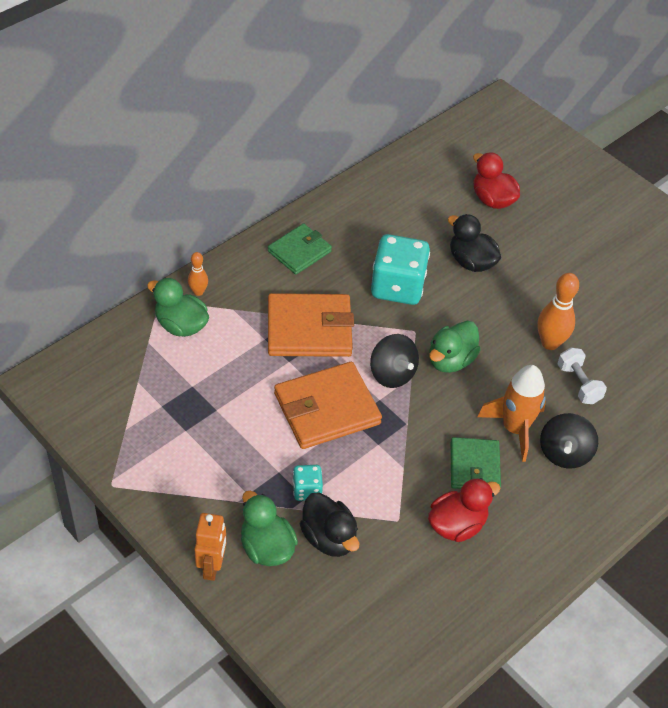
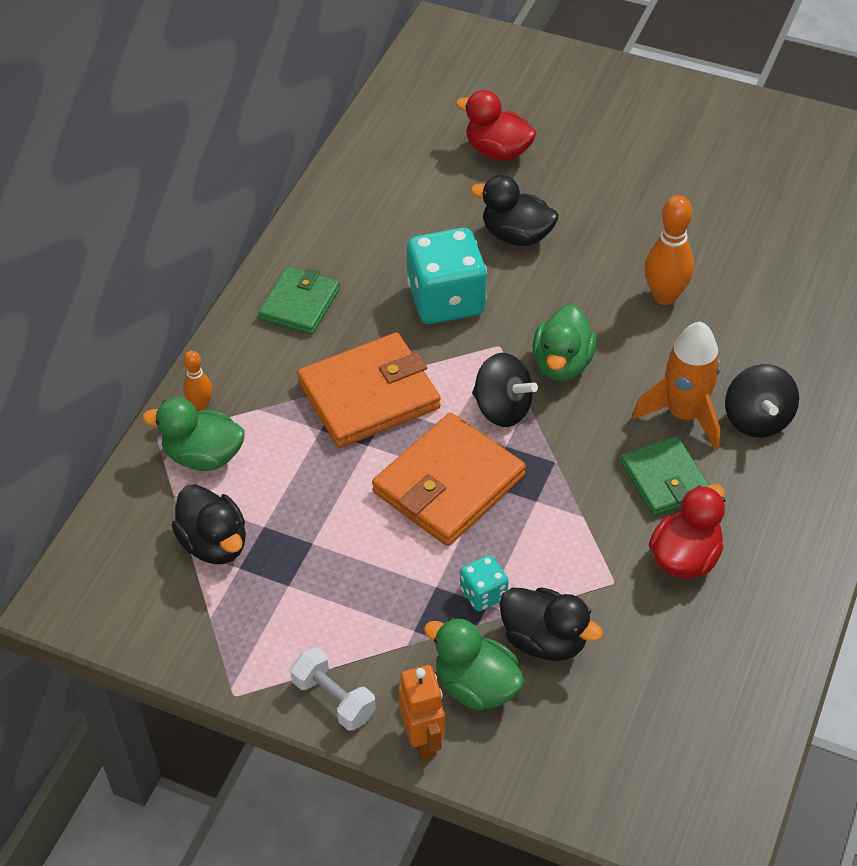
camera: 20 degrees left, 0 degrees up
(155, 384) = (214, 543): none -> black duck
(578, 384) = (725, 331): white dumbbell -> white dumbbell (334, 699)

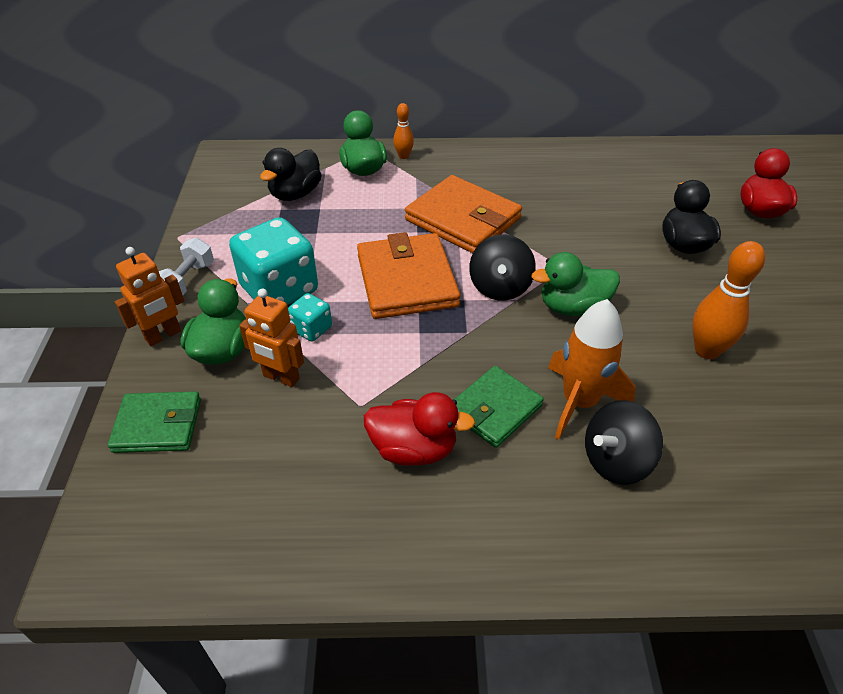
camera: 65 degrees right, 5 degrees down
(300, 304) = (519, 167): green wallet -> green wallet (158, 425)
(446, 300) = (583, 228): turquoise dice -> turquoise dice (279, 289)
(448, 484) = (406, 280): orange wallet -> orange wallet turned 60 degrees clockwise
(544, 640) = (281, 377): black duck -> orange robot

